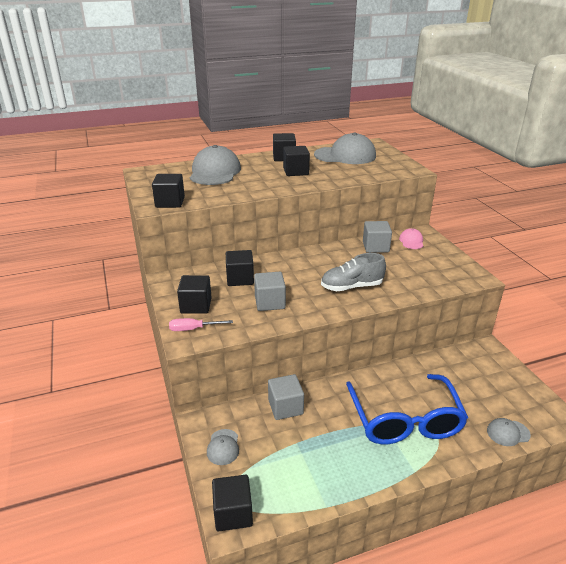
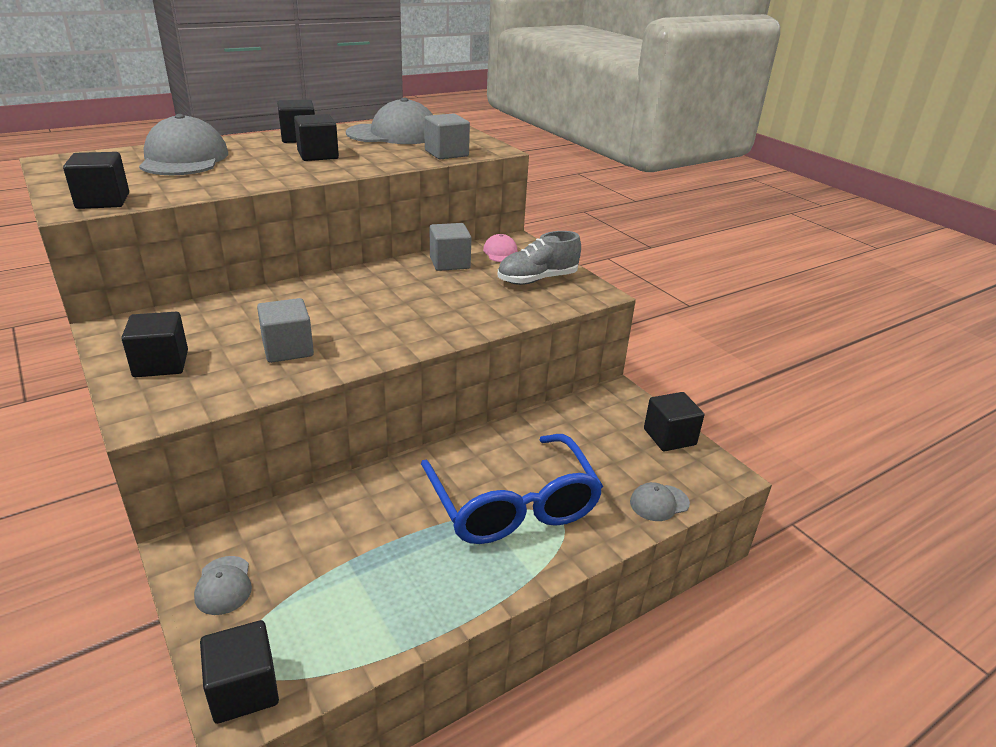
camera: 15 degrees left, 0 degrees up
(193, 329) = (156, 399): pink screwdriver -> none
(240, 279) = (237, 319): black cube -> black cube (669, 437)
(285, 407) = (327, 510): grey cube -> grey cube (446, 153)
(351, 287) = (417, 318): grey shoe -> grey shoe (537, 279)

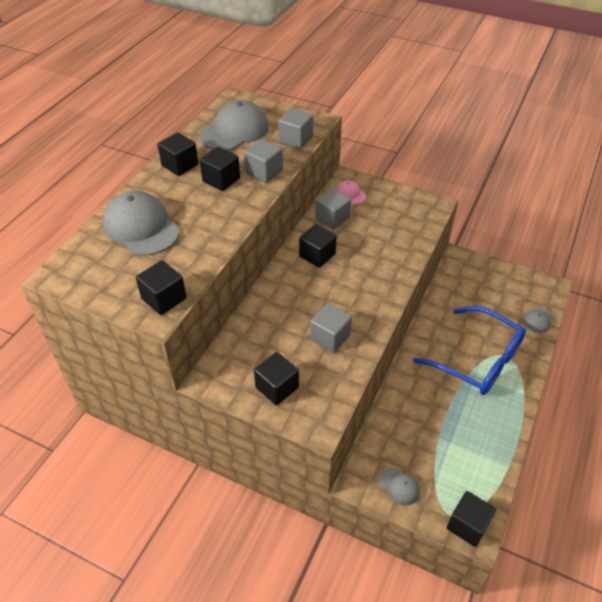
camera: 30 degrees left, 15 degrees up
(370, 162) = (264, 172): none -> grey cube
(537, 279) = (395, 209): grey shoe -> none
(669, 437) = (507, 275): black cube -> black cube (317, 255)

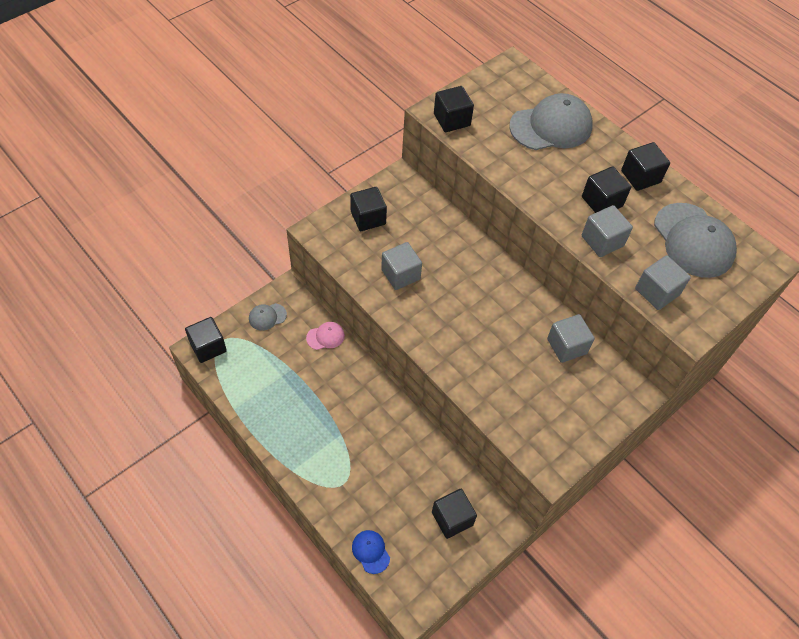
camera: 110 degrees right, 10 degrees up
(317, 255) = (512, 308): black cube -> black cube (452, 518)
(350, 194) = (605, 384): pink cap -> pink cap (325, 337)
(477, 359) = (352, 452): blue glasses -> none
(537, 320) = (370, 551): grey cap -> blue cap

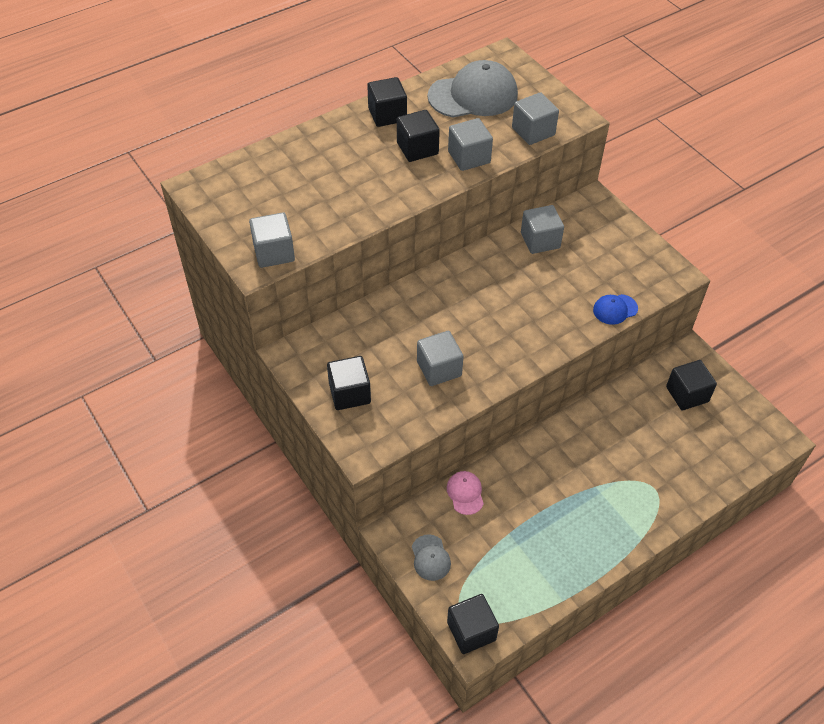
camera: 80 degrees left, 5 degrees down
(370, 551) = (728, 469): blue cap -> blue cap (615, 309)
(452, 120) = (274, 252): black cube -> grey cube
(551, 126) = (303, 169): grey cap -> none

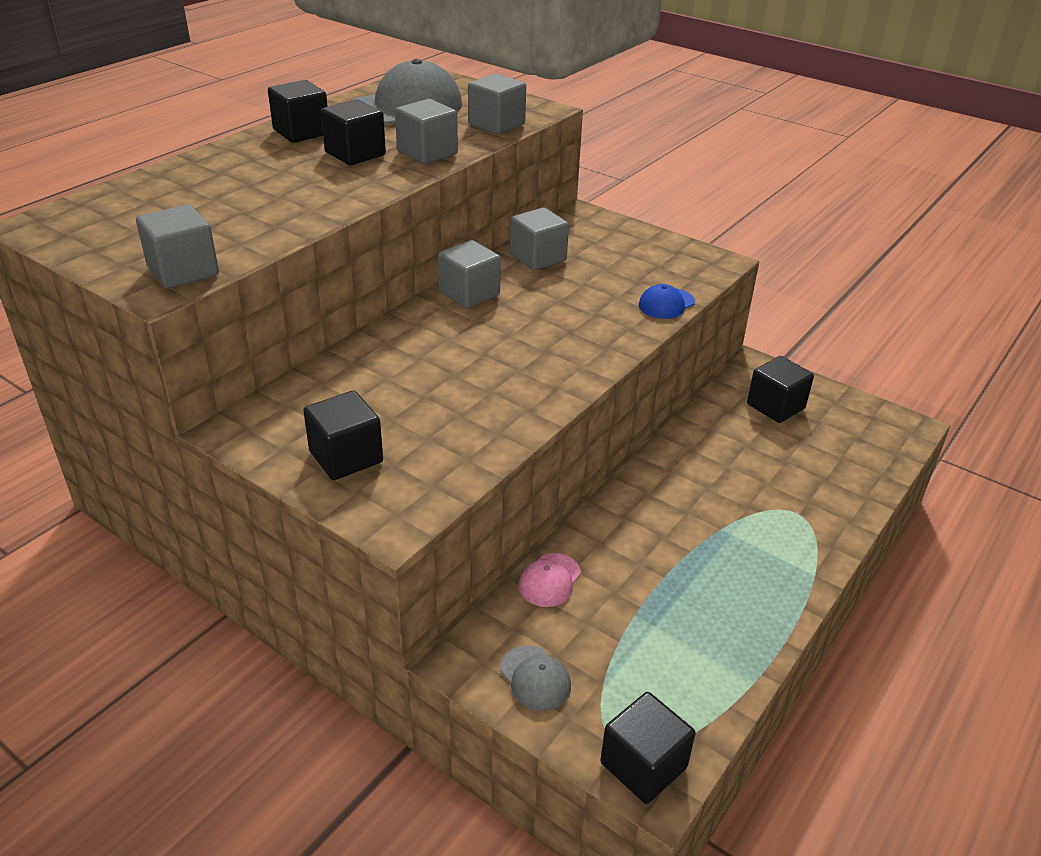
camera: 20 degrees left, 15 degrees down
(439, 369) = (467, 403): grey cube -> grey cube (469, 293)
(465, 493) = (549, 580): pink cap -> pink cap turned 120 degrees counterclockwise

